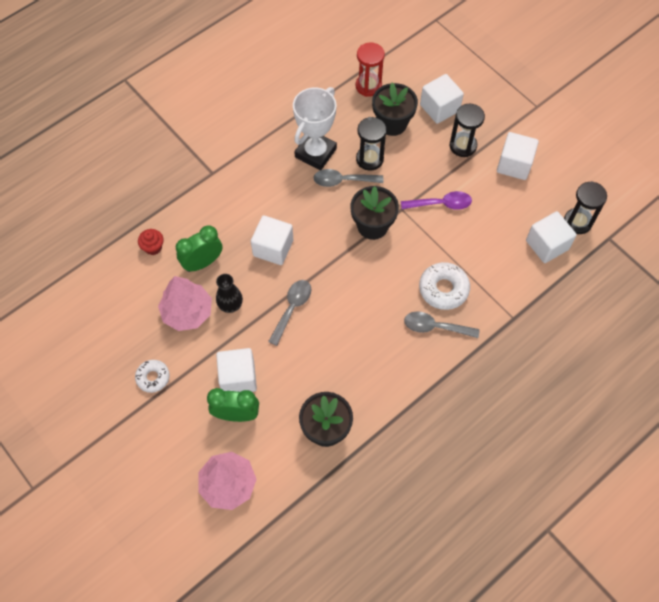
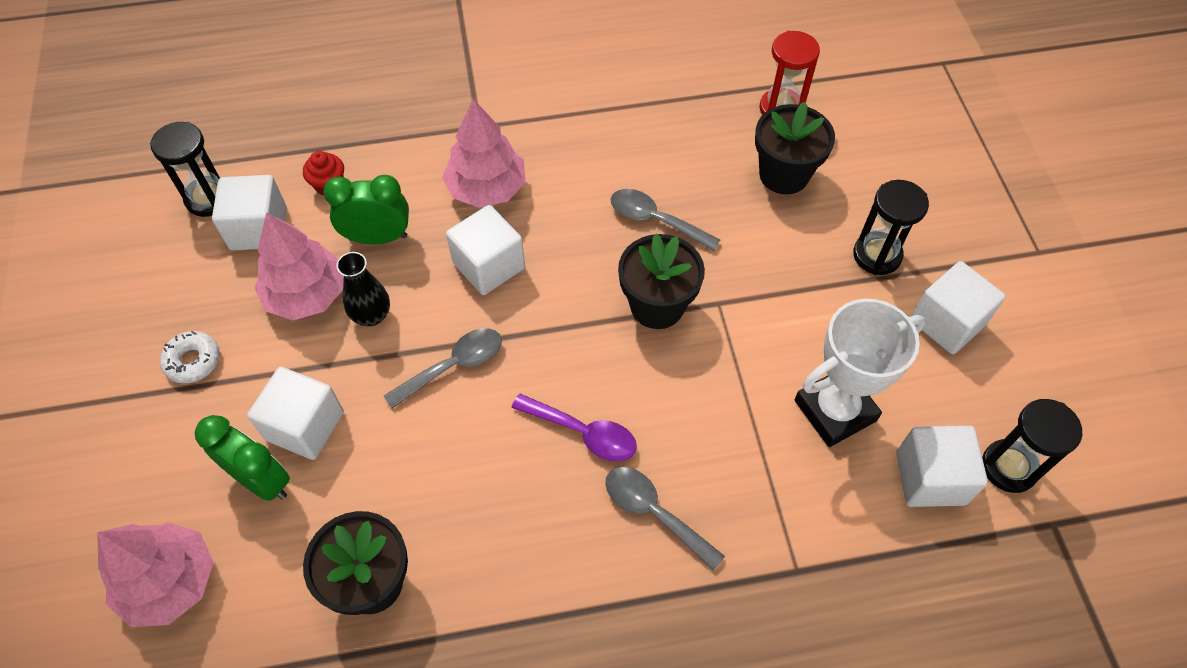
camera: 30 degrees right, 5 degrees down
(242, 206) = (486, 188): none -> pink tree
(315, 153) = (641, 164): white trophy -> white trophy (835, 410)
(369, 159) = (716, 208): black hourglass -> black hourglass (209, 198)
(439, 108) = (872, 185): white cube -> white cube (259, 229)
(441, 204) = (787, 325): purple spoon -> purple spoon (583, 433)
(443, 289) = (707, 459): white donut -> none

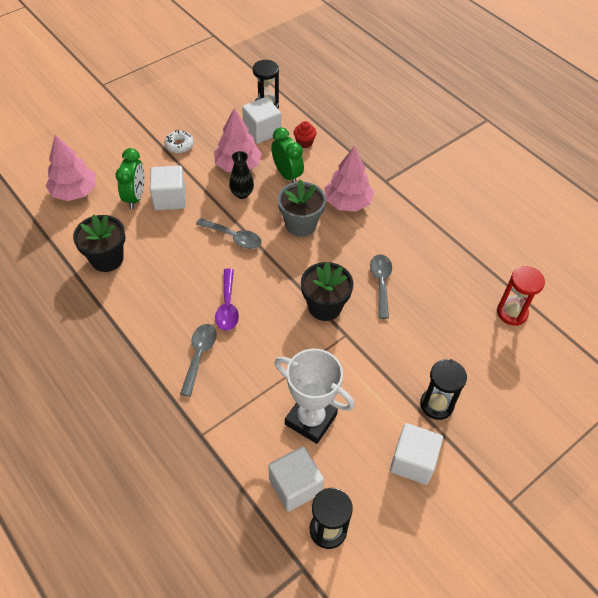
camera: 60 degrees right, 5 degrees down
(489, 265) = (300, 224): white cube -> grey flower pot
(784, 174) = (461, 333): black flower pot -> none

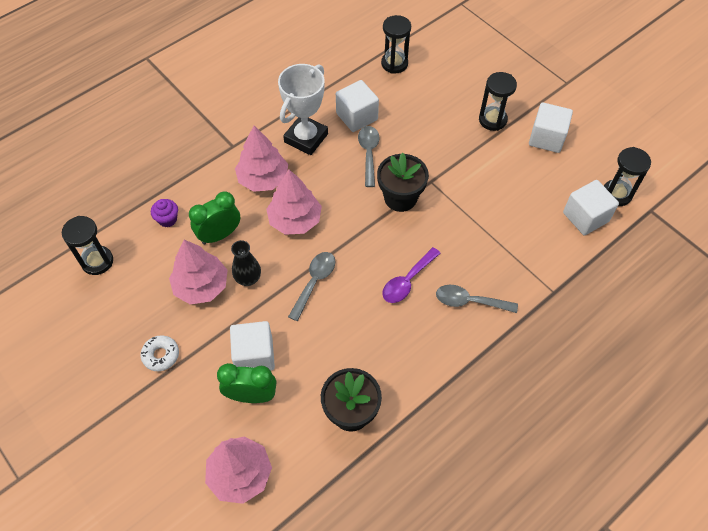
camera: 90 degrees left, 5 degrees up
(227, 306) = (407, 281): purple spoon -> purple spoon turned 135 degrees clockwise
(262, 131) = (143, 264): white cube -> white cube (357, 116)
(300, 224) = (295, 220): grey flower pot -> pink tree
(304, 142) = (167, 219): red cupcake -> purple cupcake
(311, 419) = (522, 207): white trophy -> white trophy (306, 138)
(381, 283) = (368, 153): grey spoon -> grey spoon turned 90 degrees clockwise
(512, 313) = (394, 64): red hourglass -> black hourglass

